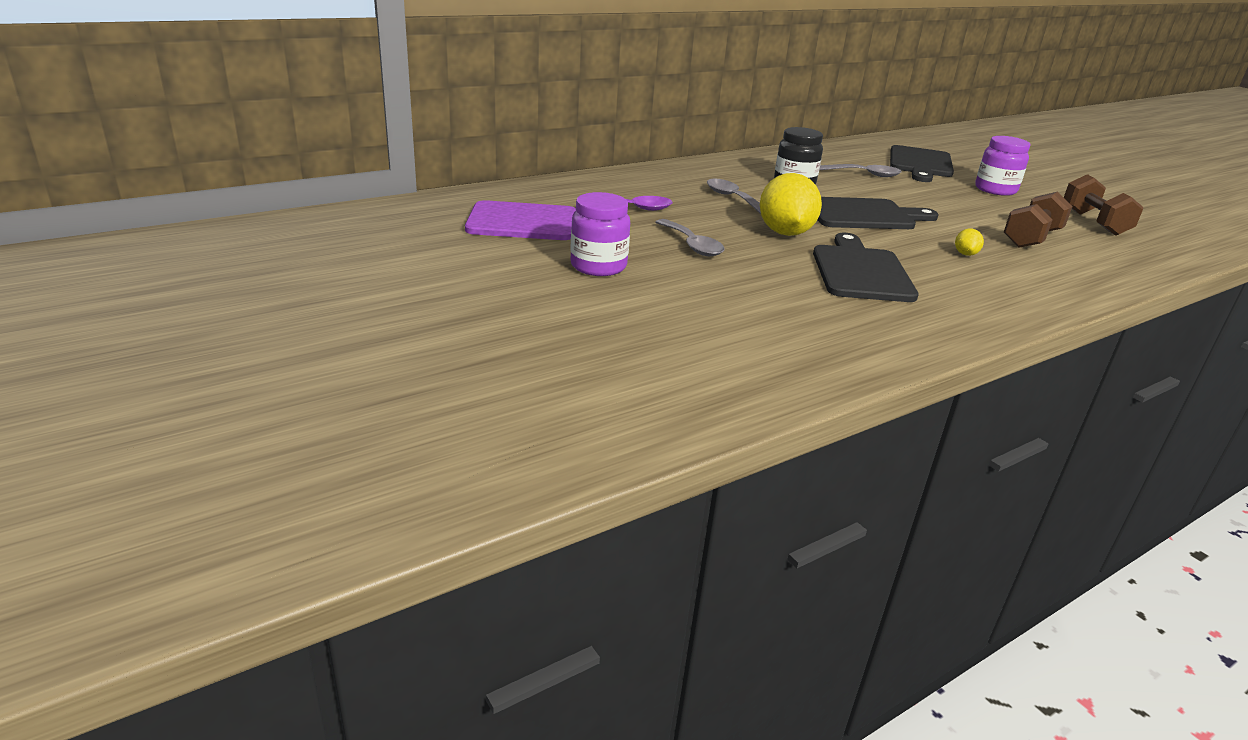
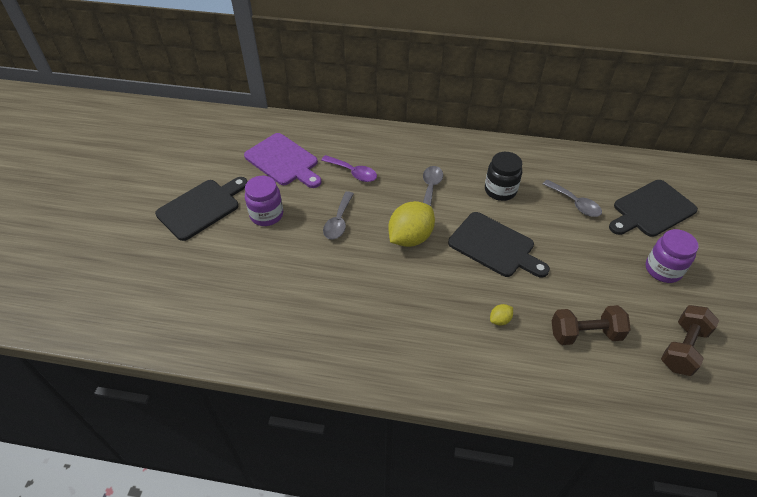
camera: 45 degrees right, 20 degrees up
(861, 271) = (399, 296): black cutting board -> black cutting board (201, 208)

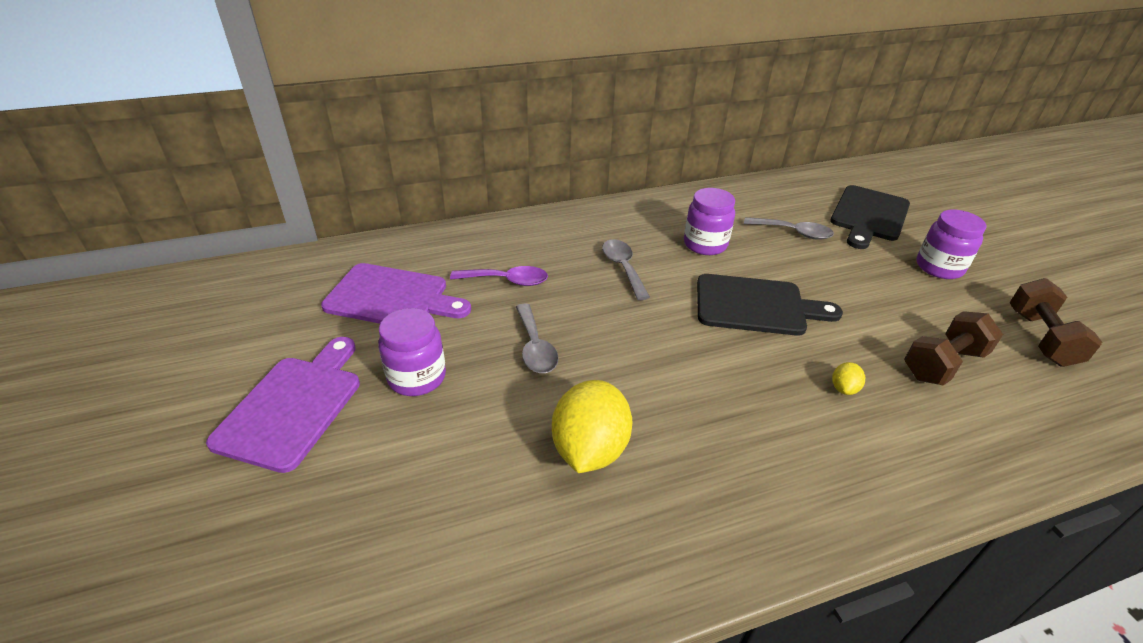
camera: 30 degrees left, 10 degrees down
(201, 208) = (293, 406): black cutting board -> purple cutting board
(410, 237) = (648, 333): yellow lemon -> yellow lemon (589, 449)
(500, 190) = (705, 244): black jar -> purple jar

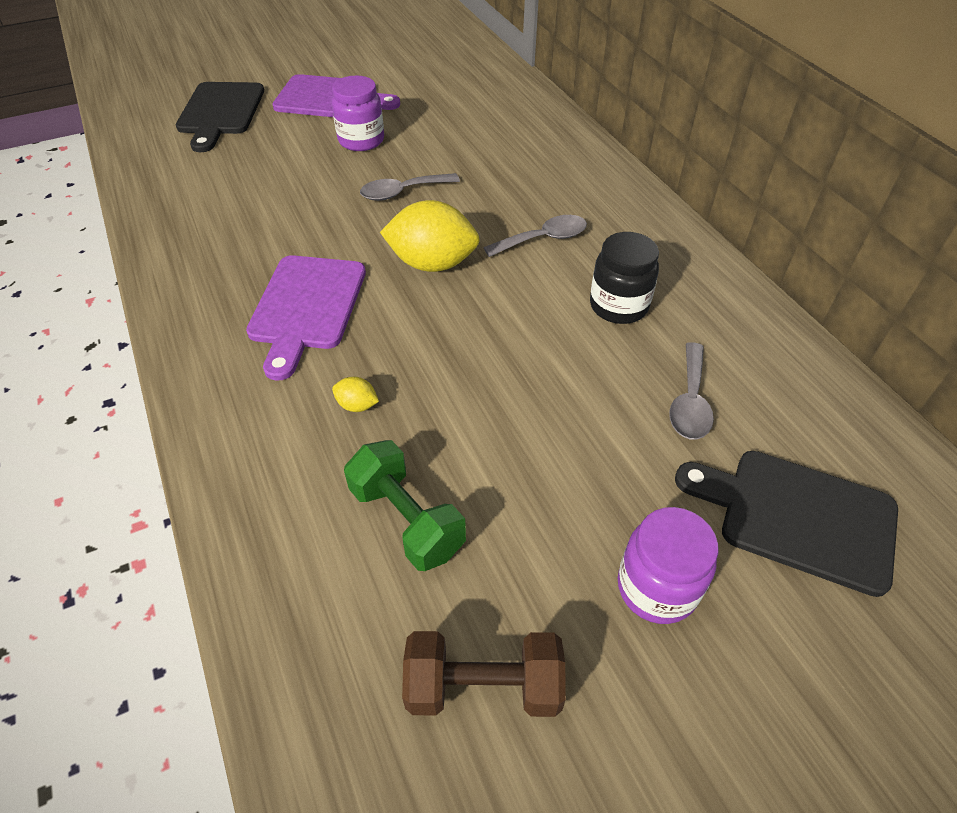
camera: 85 degrees right, 10 degrees up
(392, 297) = (458, 113): purple cutting board -> purple cutting board (306, 307)
(507, 281) = (498, 167): purple spoon -> none
(589, 449) = (283, 229): yellow lemon -> yellow lemon (432, 263)
(705, 244) = (618, 306): purple jar -> black jar
(756, 306) = (496, 344): black cutting board -> black cutting board (220, 112)
(943, 364) = (407, 520): brown dumbbell -> green dumbbell

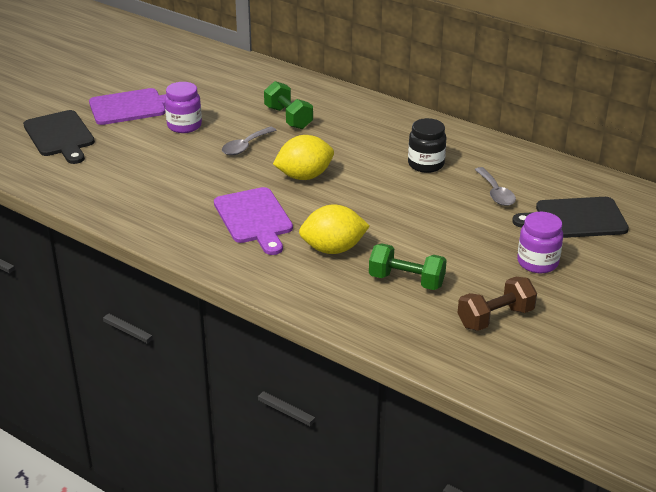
camera: 30 degrees left, 15 degrees down
(357, 405) = (333, 249): yellow lemon -> yellow lemon, size x2.31
(493, 168) = (288, 118): none -> green dumbbell
(543, 239) = (355, 145): grey spoon -> none

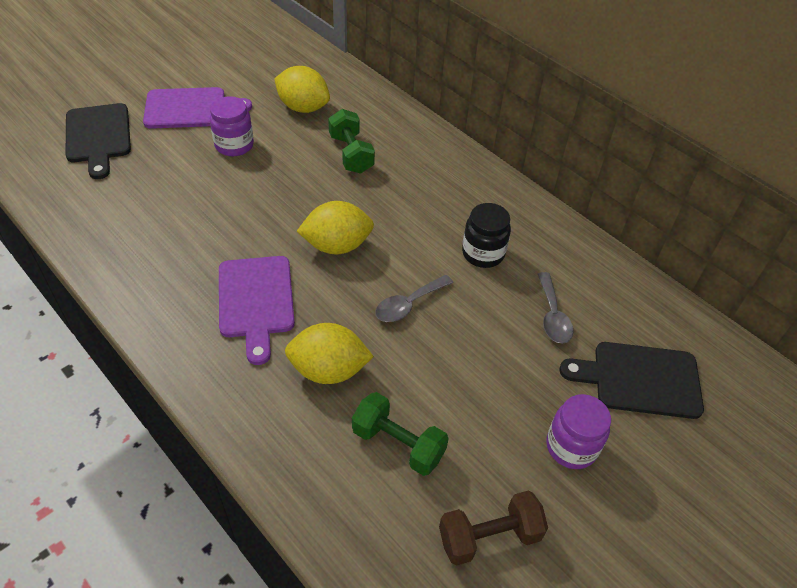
camera: 10 degrees right, 15 degrees up
(232, 93) = (303, 107): none -> yellow lemon
(245, 146) = (288, 187): grey spoon -> grey spoon (408, 304)

